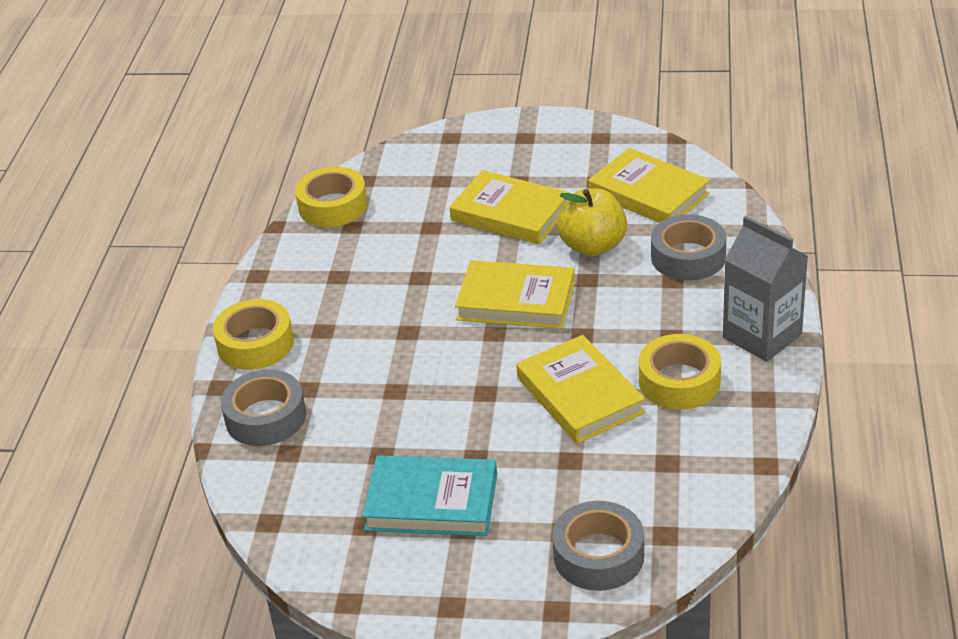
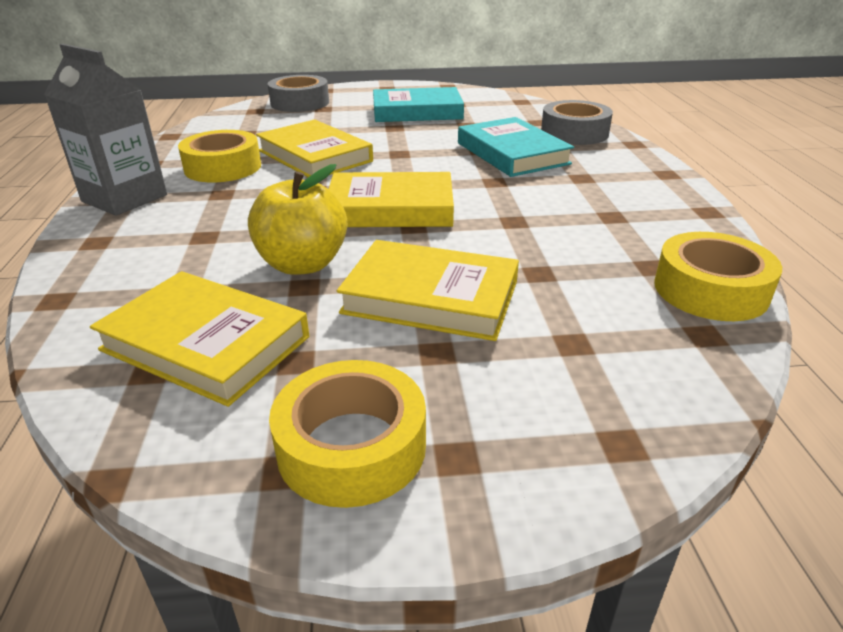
camera: 165 degrees right, 5 degrees down
(255, 344) = (636, 166): yellow tape -> yellow tape (351, 446)
(363, 379) = (512, 153): none -> turquoise book
(688, 257) = (174, 260): grey tape -> none

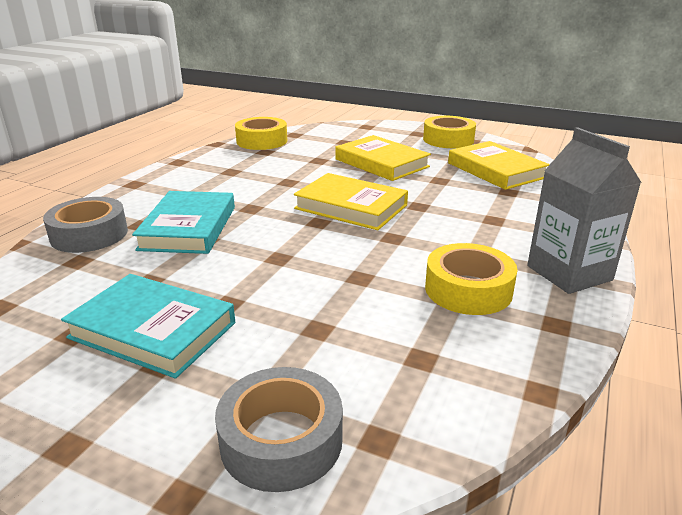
camera: 150 degrees left, 5 degrees down
(302, 264) = (434, 189): yellow apple -> none
(315, 156) = (363, 278): yellow book -> none

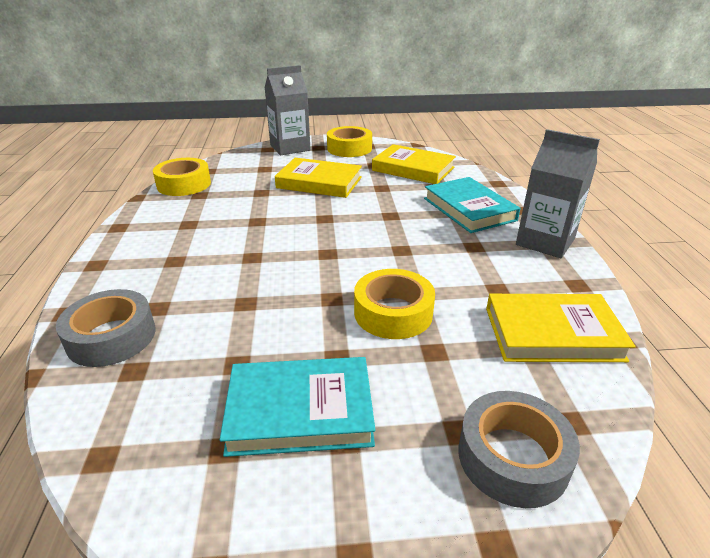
camera: 30 degrees left, 5 degrees up
(188, 228) = (214, 295): turquoise book -> turquoise book (469, 209)
(351, 207) = (339, 231): yellow book -> yellow book (552, 333)
(389, 129) = (290, 148): none -> grey carton
(468, 290) = (499, 277): yellow tape -> yellow tape (393, 313)

